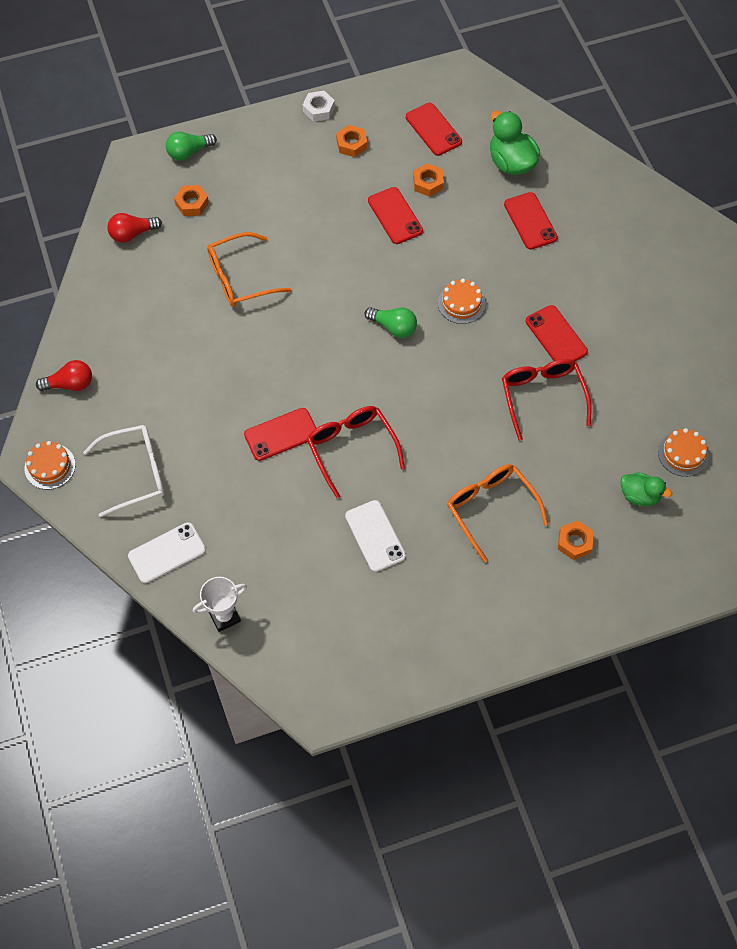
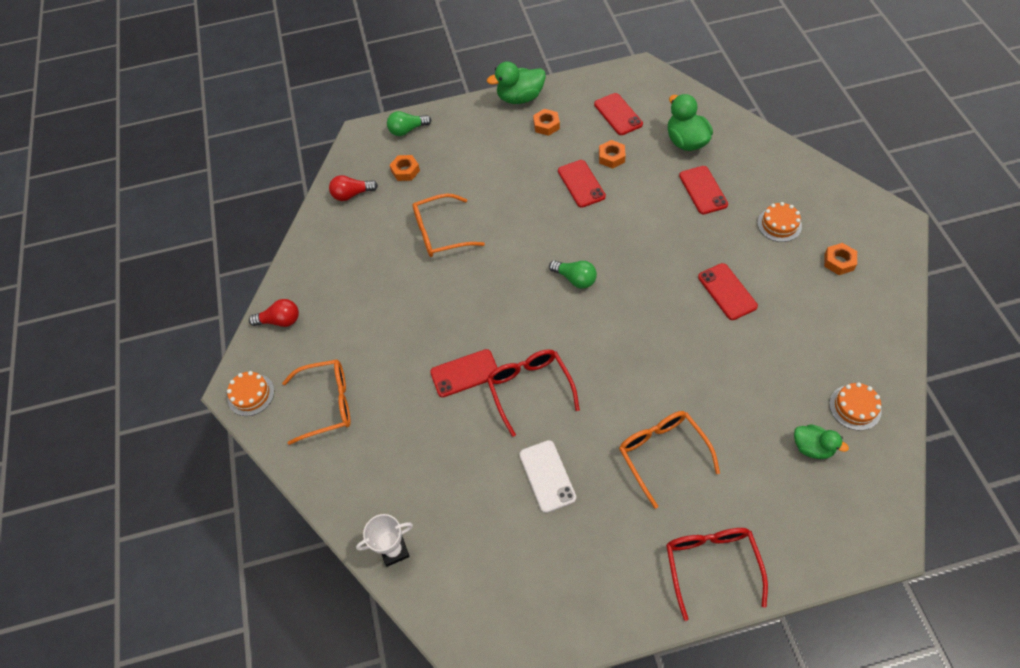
camera: 10 degrees right, 5 degrees down
(135, 473) = (326, 404): white glasses -> orange glasses
(167, 553) = (346, 483): white phone -> none
(318, 109) = (520, 98): white nut -> green duck
(461, 303) = (638, 259): orange cake -> orange cake (779, 224)
(542, 397) = (714, 347): red glasses -> red glasses (711, 566)
(574, 542) = (746, 493): orange nut -> orange nut (839, 262)

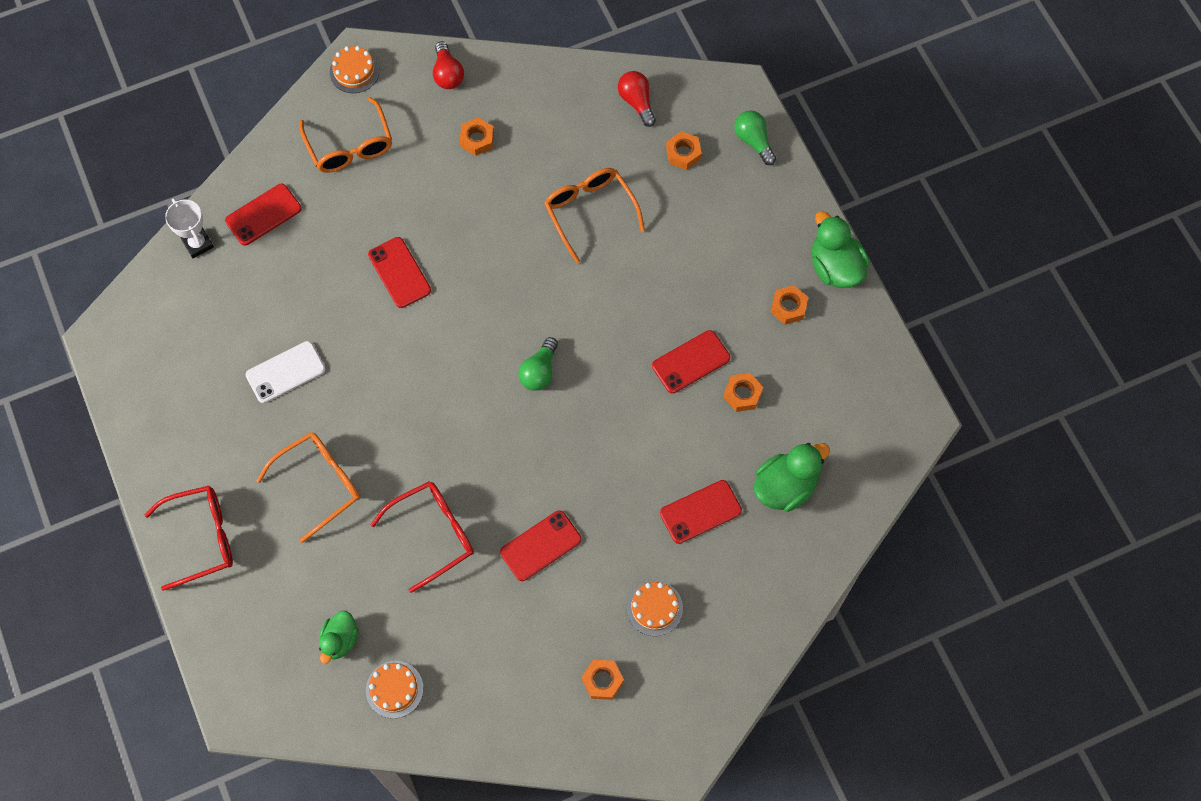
camera: 75 degrees right, 10 degrees up
(351, 304) = (477, 139): none -> orange nut
(530, 389) = (385, 342): red glasses -> red glasses (432, 534)
(618, 114) = (823, 395): red phone -> red phone (263, 215)

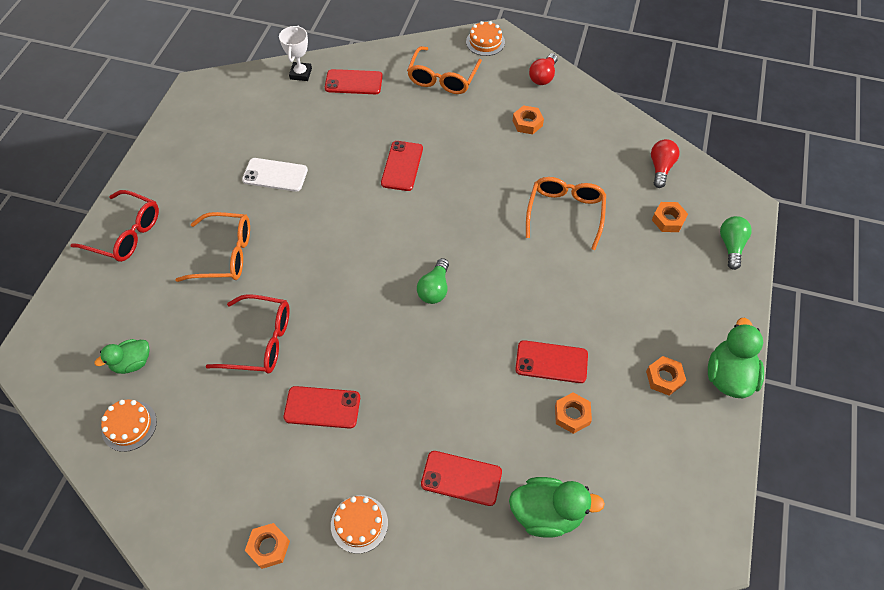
camera: 40 degrees right, 10 degrees down
(539, 371) = (434, 289): green light bulb -> green light bulb turned 45 degrees counterclockwise

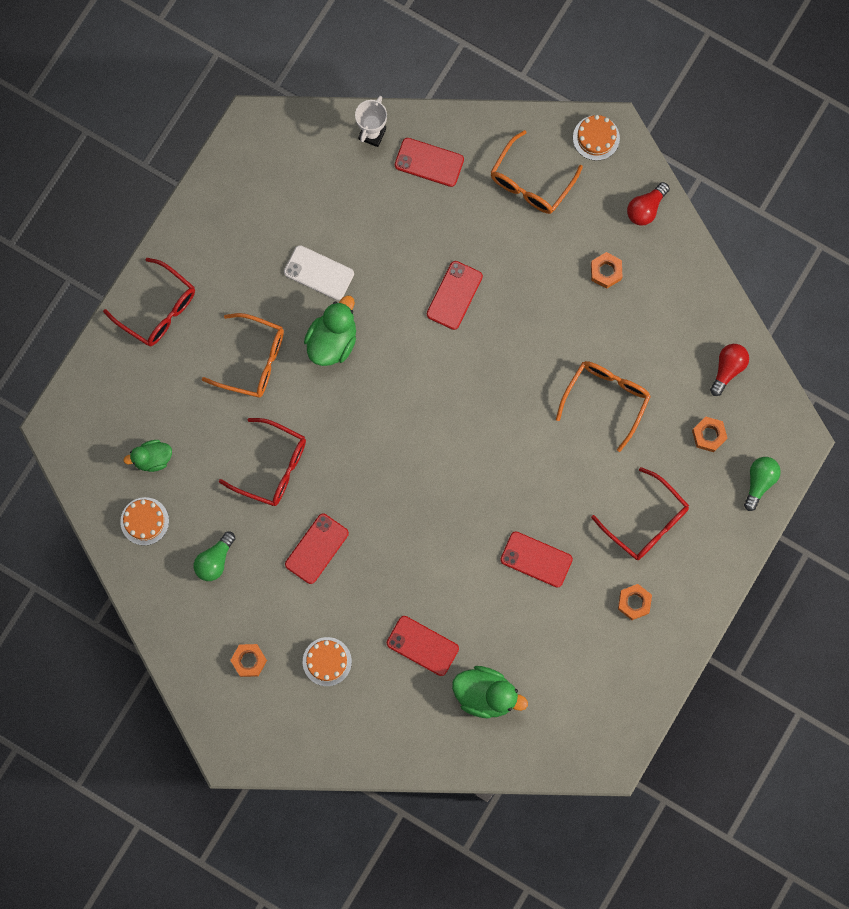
camera: 15 degrees right, 20 degrees up
(322, 407) = (316, 549): red phone -> red phone turned 75 degrees counterclockwise
(434, 289) = (449, 453): green light bulb -> green light bulb (215, 560)
(572, 415) = (537, 615): orange nut -> none
(643, 302) = (646, 521): none -> red glasses
(728, 376) = (694, 616): green duck -> green duck (332, 341)

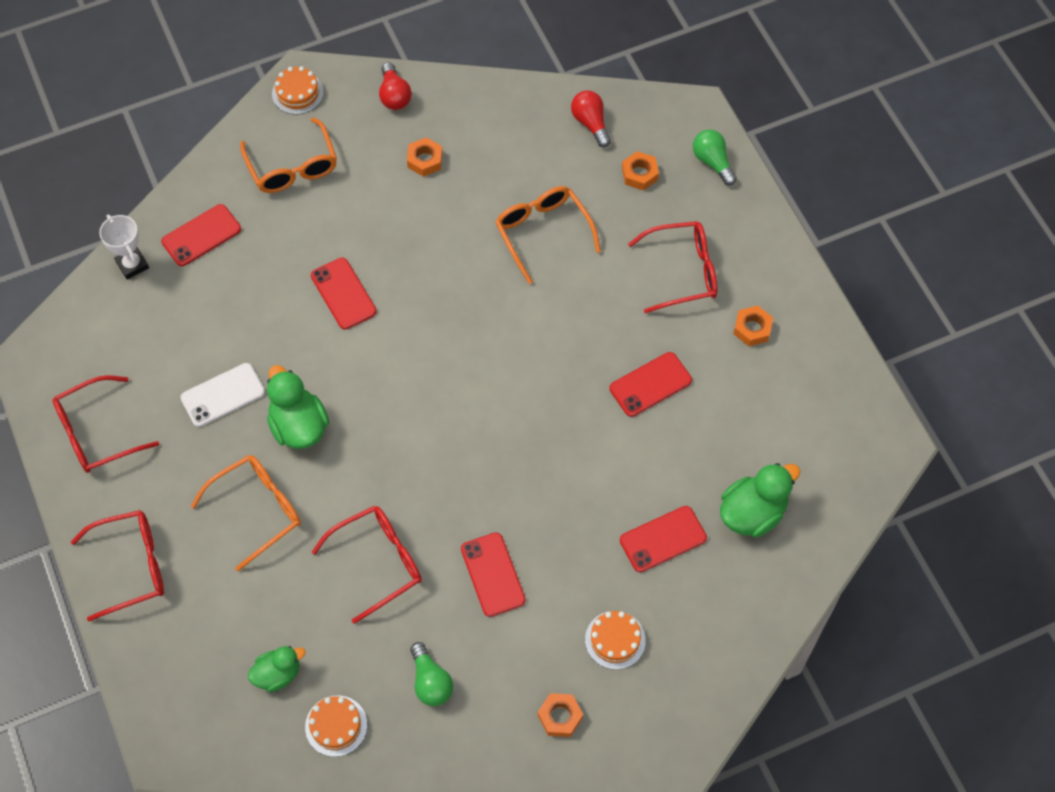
camera: 55 degrees left, 15 degrees down
(152, 459) = (278, 674): green duck -> green duck turned 135 degrees counterclockwise
(233, 212) = (97, 432): none -> red glasses

